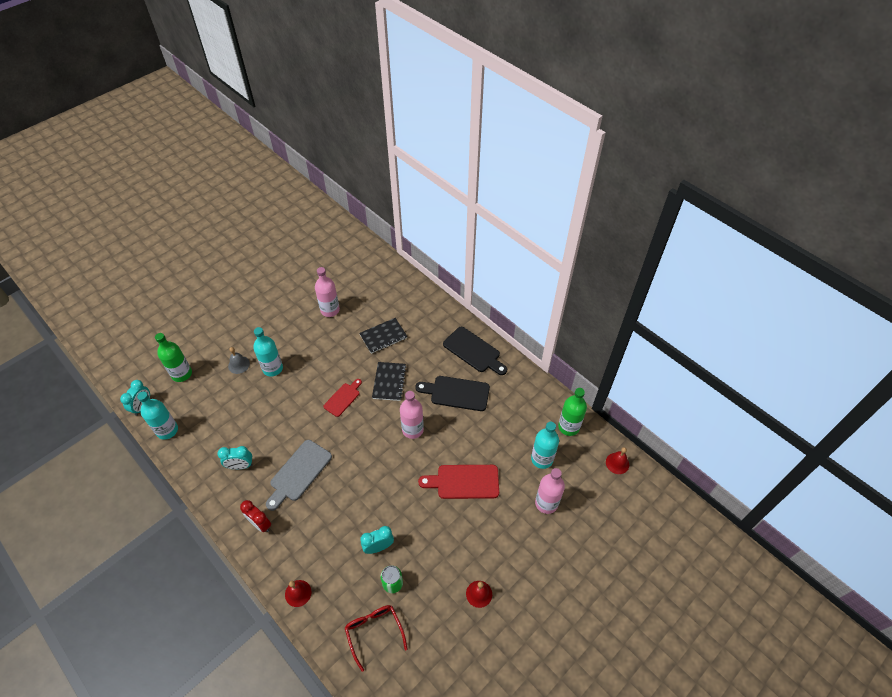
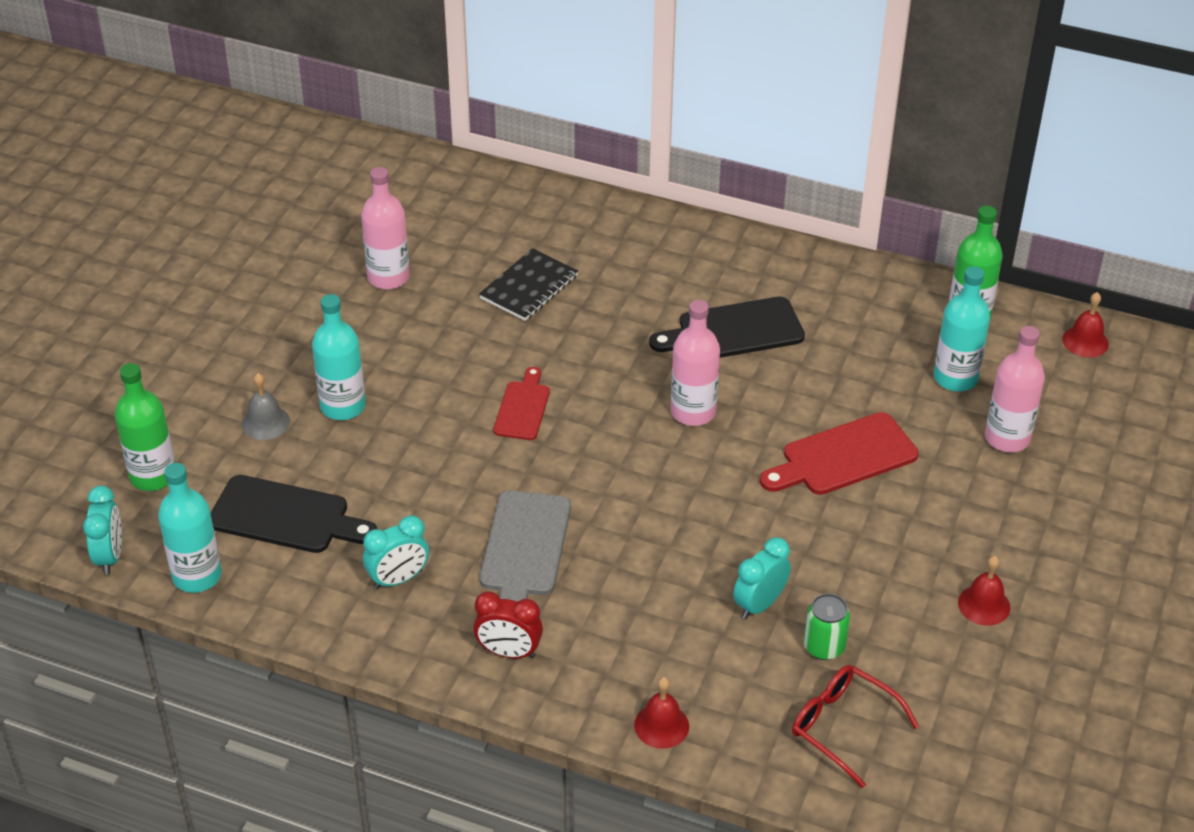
camera: 25 degrees left, 10 degrees down
(389, 382) = (594, 354): black notebook -> none
(473, 351) = (719, 258): black cutting board -> black cutting board (286, 517)

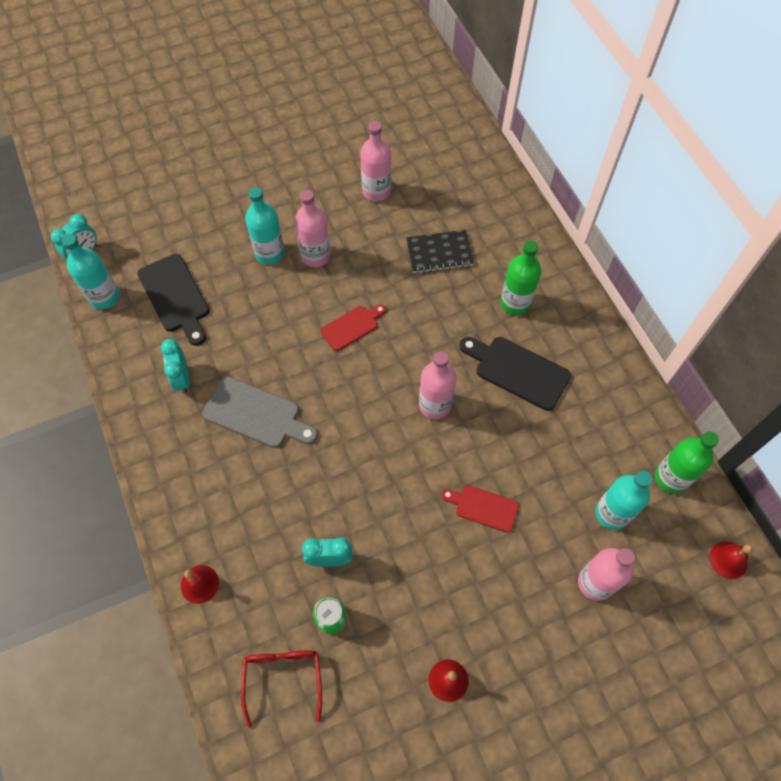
camera: 45 degrees right, 20 degrees up
(153, 476) = (147, 224): green bottle -> green bottle (515, 303)
(265, 422) = (226, 233): grey bell -> none
(398, 579) = (182, 378): turquoise clock -> turquoise clock turned 60 degrees clockwise
(399, 375) = (315, 256): none -> pink bottle
(509, 652) = (182, 469): red clock -> none
(524, 549) = (256, 414): grey cutting board -> grey cutting board turned 120 degrees counterclockwise
(843, 457) = (483, 507): red cutting board -> red cutting board, size x0.63

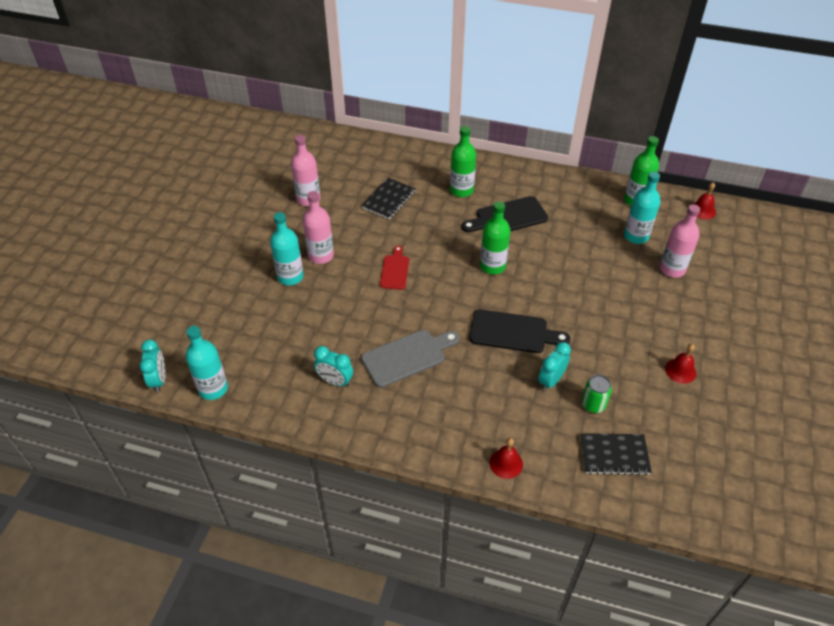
camera: 50 degrees left, 15 degrees down
(175, 297) = (263, 347): black cutting board -> black cutting board (513, 332)
(283, 678) = (614, 455): red glasses -> black notebook
(435, 405) = (492, 266): pink bottle -> green bottle
(483, 507) = (582, 286): red cutting board -> none

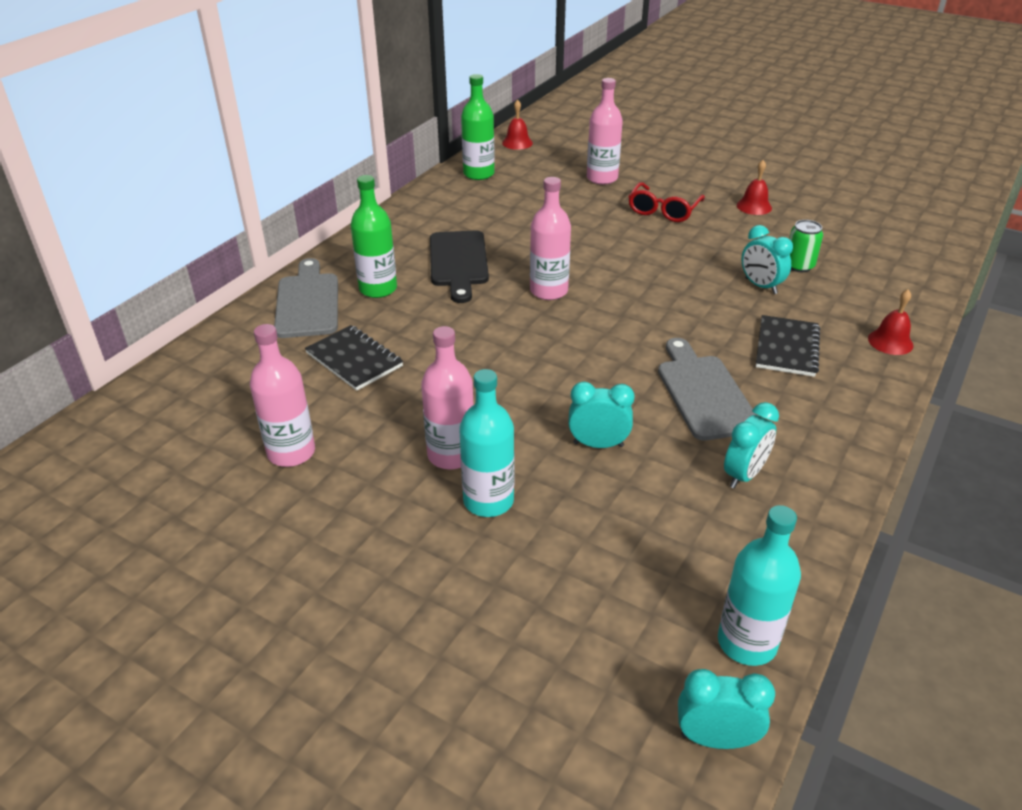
camera: 75 degrees left, 10 degrees down
(345, 313) = (598, 444): none -> turquoise clock
(395, 270) = (521, 378): red cutting board -> none
(436, 167) = (308, 302): none -> grey cutting board
(492, 266) = (549, 291): green bottle -> pink bottle
(513, 332) = (676, 298): black cutting board -> none
(614, 455) = (871, 268): black notebook -> black notebook (787, 348)
(636, 236) = (539, 186): turquoise bottle -> none
(639, 312) = (663, 210): none -> red glasses

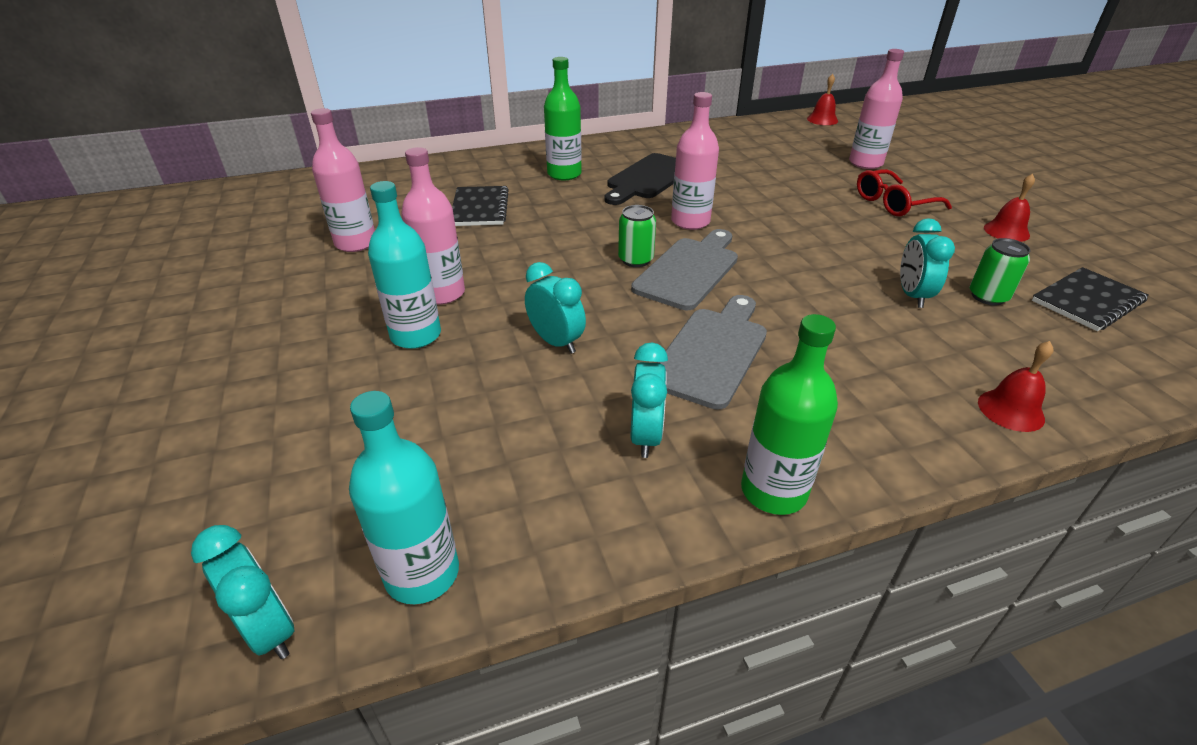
camera: 40 degrees right, 0 degrees up
(308, 302) = (507, 165): grey cutting board -> grey cutting board (689, 270)
(478, 174) = (756, 130): green bottle -> green bottle (773, 491)
(556, 346) = (635, 260): none -> green can
(744, 475) = (646, 436): turquoise clock -> turquoise clock turned 75 degrees counterclockwise
(787, 348) = (862, 357): black notebook -> black notebook (1087, 301)

